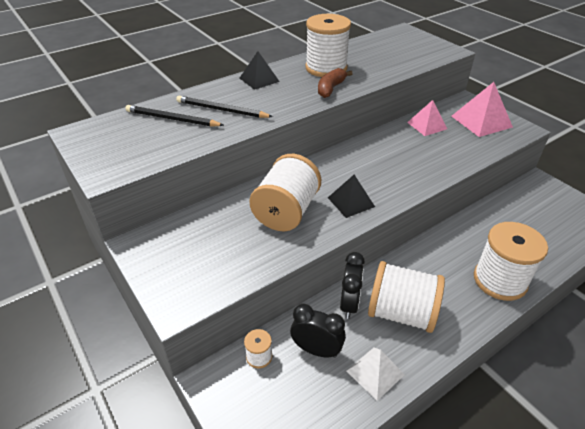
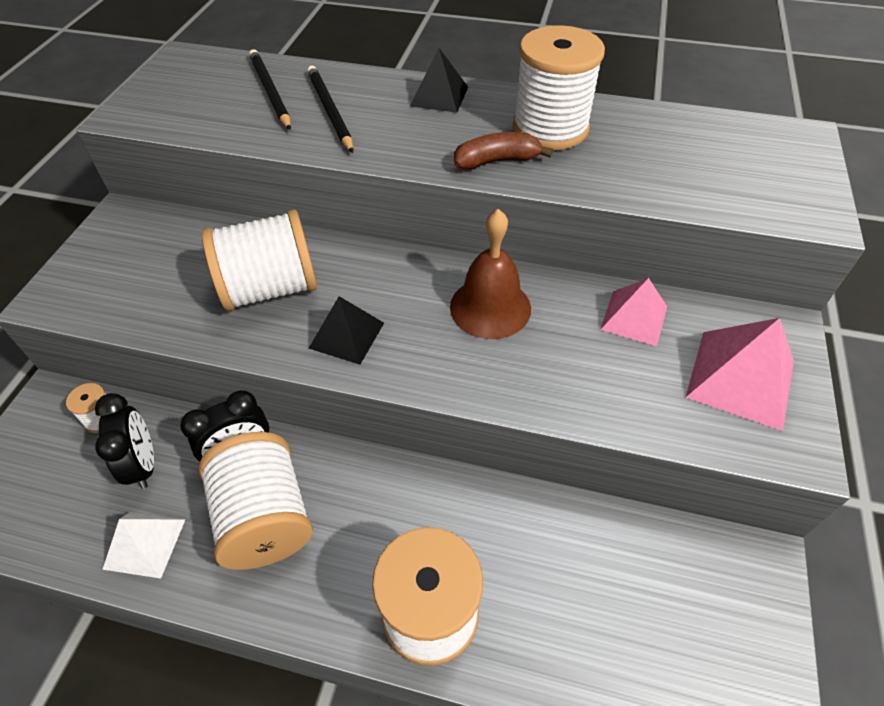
camera: 50 degrees right, 10 degrees up
(380, 154) = (490, 307): none -> brown bell

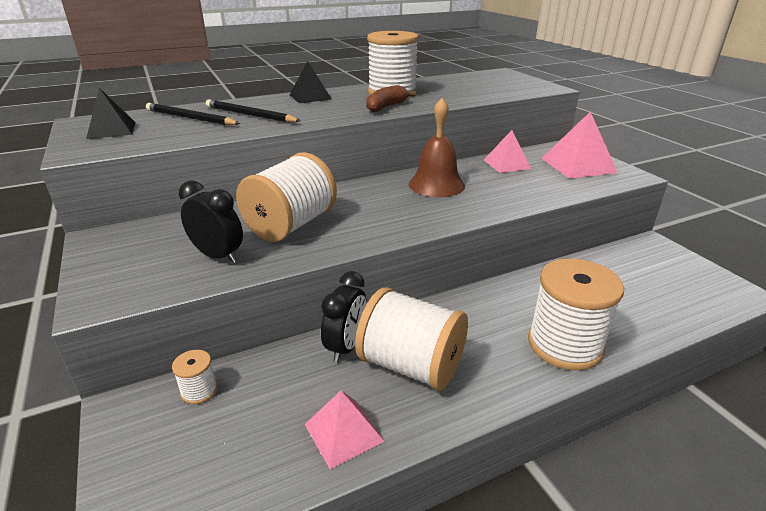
camera: 40 degrees left, 20 degrees down
(144, 464) = (277, 393): black clock -> black clock (218, 256)
(145, 543) = (343, 432): white pyramid -> pink pyramid
(347, 335) = (375, 223): black pyramid -> black pyramid (112, 130)

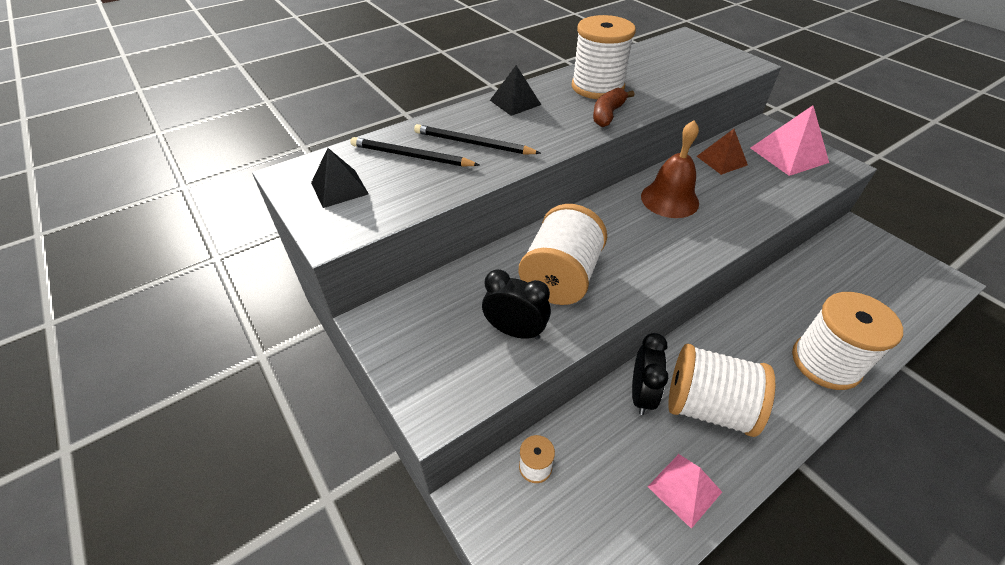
camera: 10 degrees left, 15 degrees up
(507, 164) = (721, 160): pink pyramid -> brown pyramid

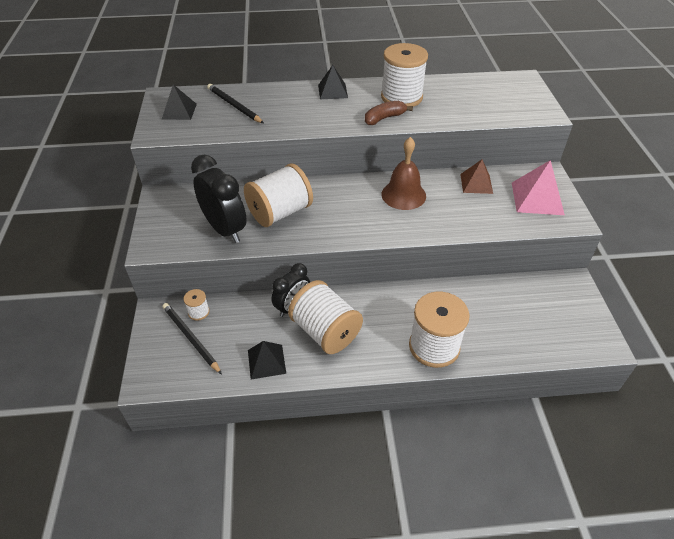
camera: 30 degrees right, 0 degrees up
(473, 143) = (277, 109): black pencil -> black pencil (191, 338)
(515, 331) = (225, 229): black clock -> black clock, size x1.54
(684, 489) = (266, 361): pink pyramid -> black pyramid

